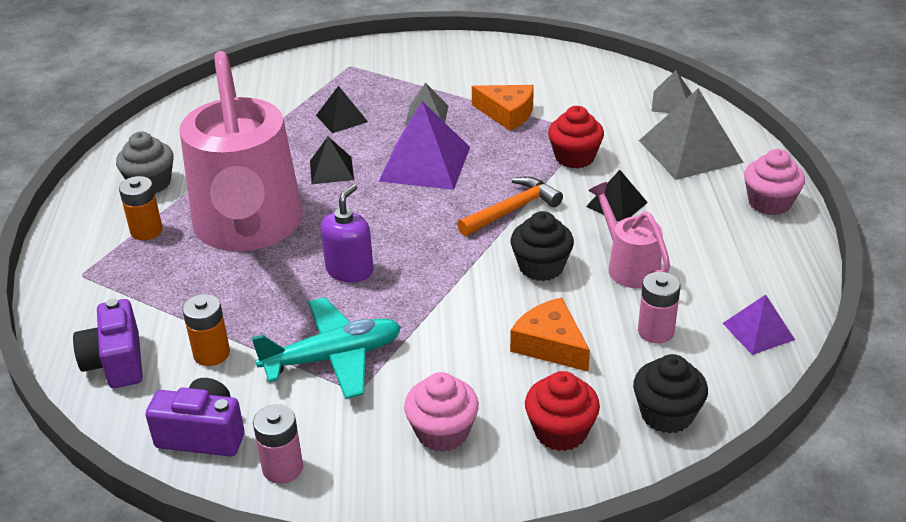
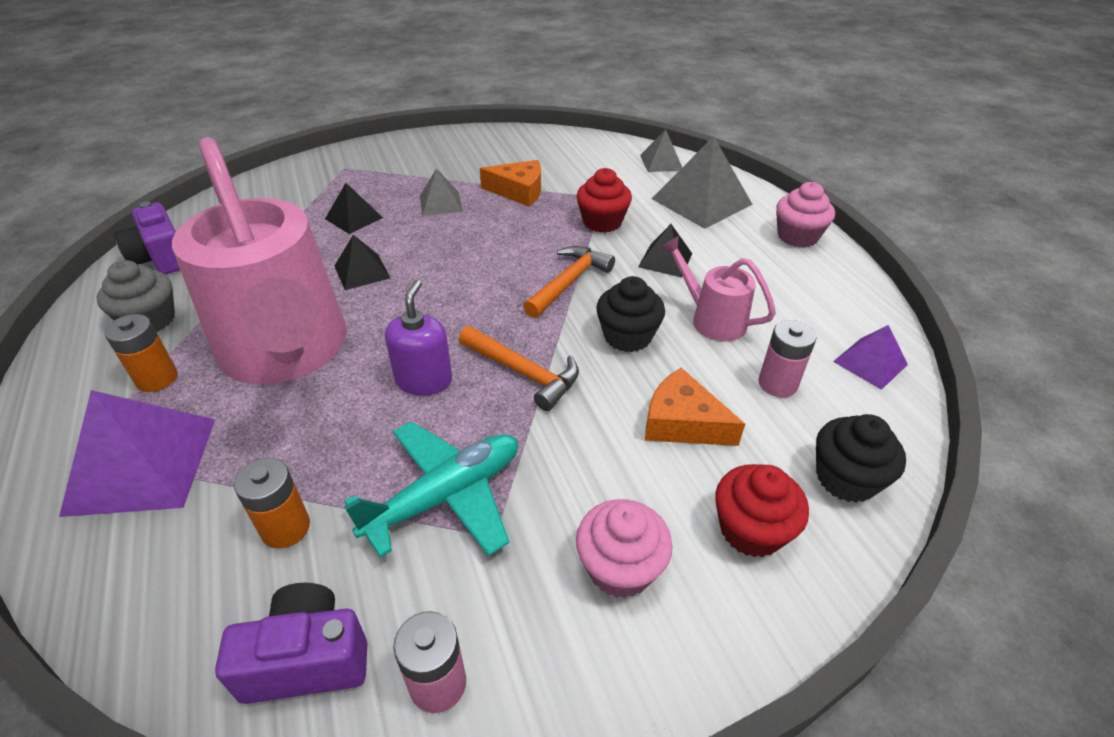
camera: 20 degrees left, 5 degrees up
(116, 362) = (151, 574): purple camera -> purple camera (161, 258)
(425, 163) = (459, 250): purple pyramid -> purple pyramid (142, 464)
(435, 280) = (524, 373): none -> orange hammer

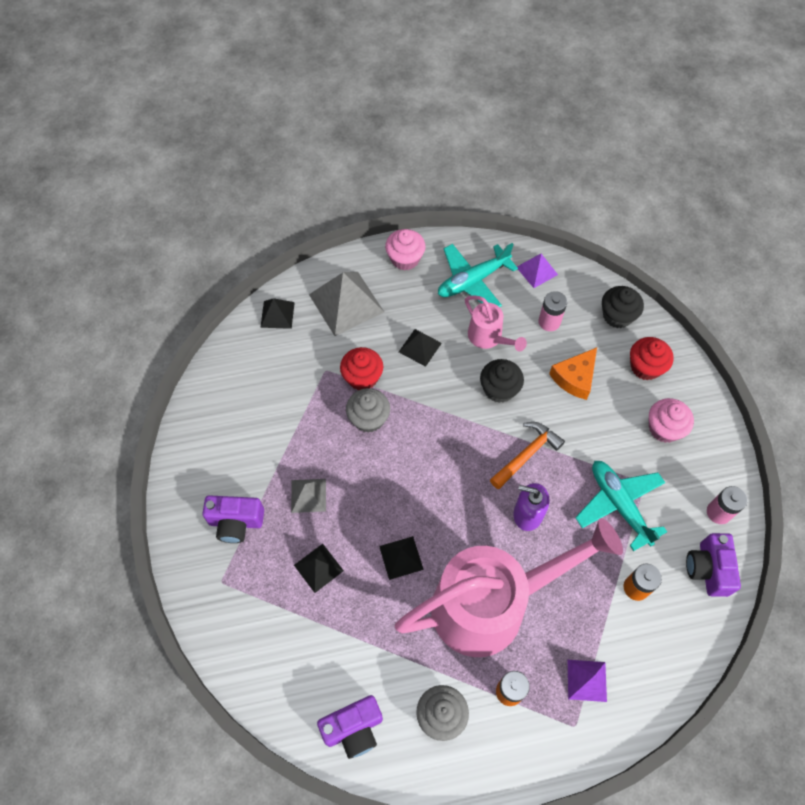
camera: 80 degrees left, 20 degrees up
(142, 464) = (586, 680): purple pyramid -> purple pyramid, size x0.55
(407, 168) = (236, 522): none -> purple camera
(519, 191) = (301, 431): orange cheese -> none
(547, 231) = (368, 418): none -> grey cupcake
(569, 282) = (436, 413): orange hammer -> none
(661, 162) = (277, 314): grey pyramid -> black pyramid
(711, 319) = (488, 338): pink watering can -> pink watering can turned 90 degrees counterclockwise
(802, 297) = (472, 281): none -> turquoise plane

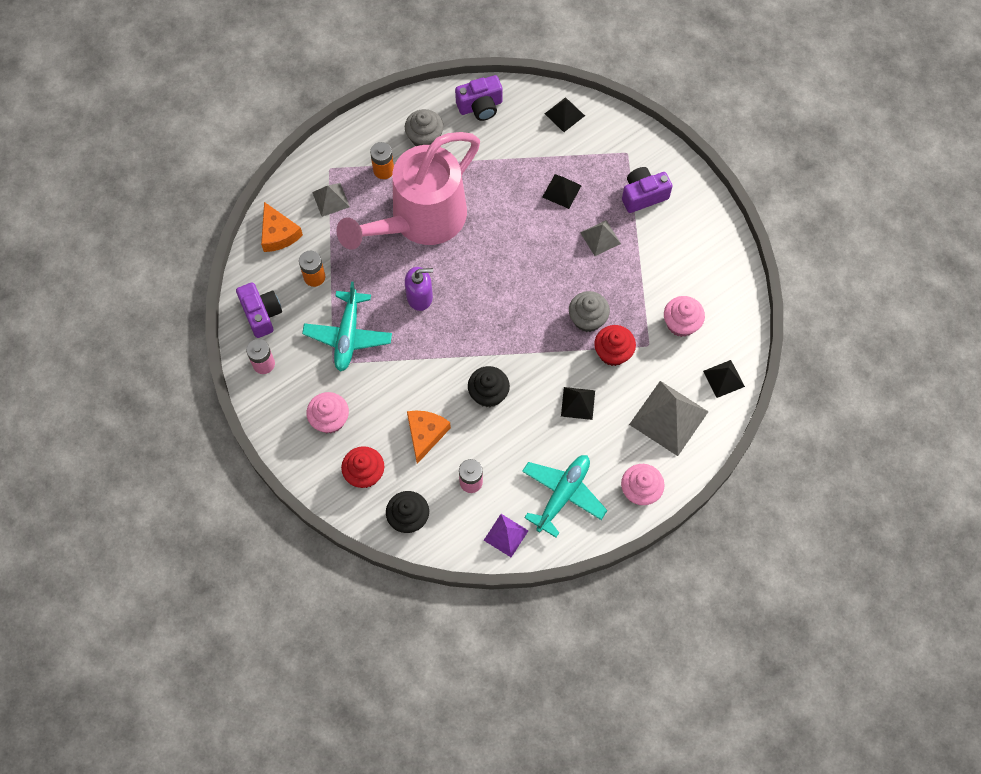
camera: 155 degrees right, 5 degrees up
(283, 376) = (681, 323): none -> pink cupcake
(354, 728) = (480, 106): purple camera -> purple camera turned 150 degrees counterclockwise
(401, 557) = (503, 223): black pyramid -> black pyramid (564, 114)
(488, 338) = (520, 440): pink watering can -> none
(527, 454) = (440, 345): orange hammer -> none
(586, 680) = (331, 199): purple pyramid -> grey pyramid
(619, 505) = (348, 335): turquoise plane -> turquoise plane turned 60 degrees clockwise
(663, 662) = (278, 234): none -> orange cheese

